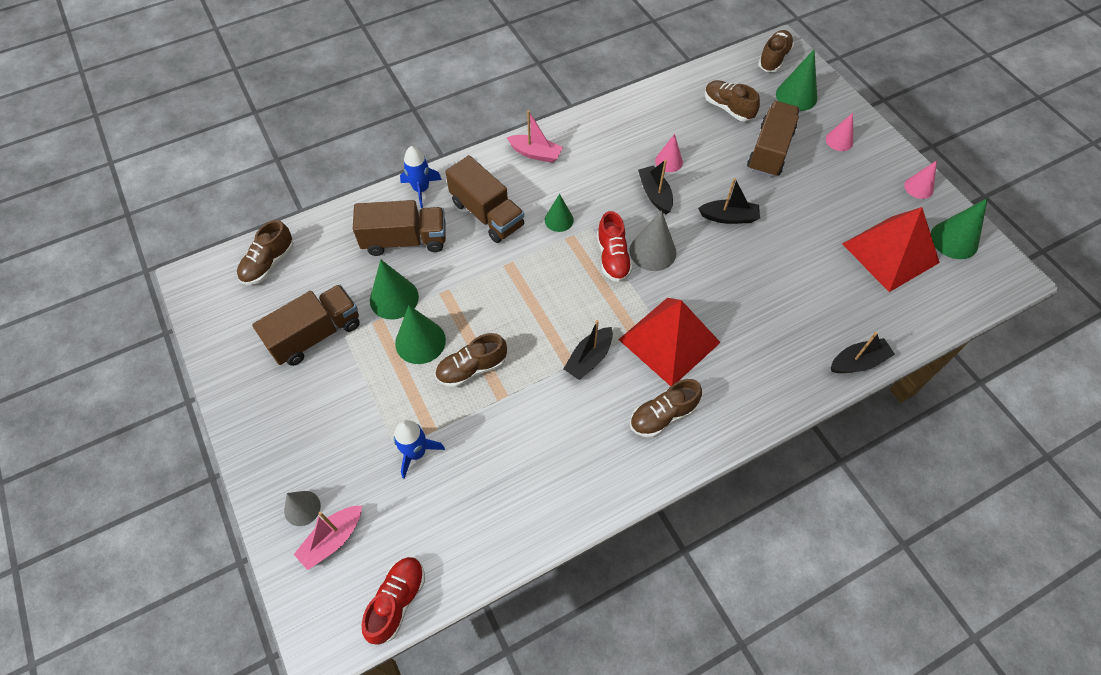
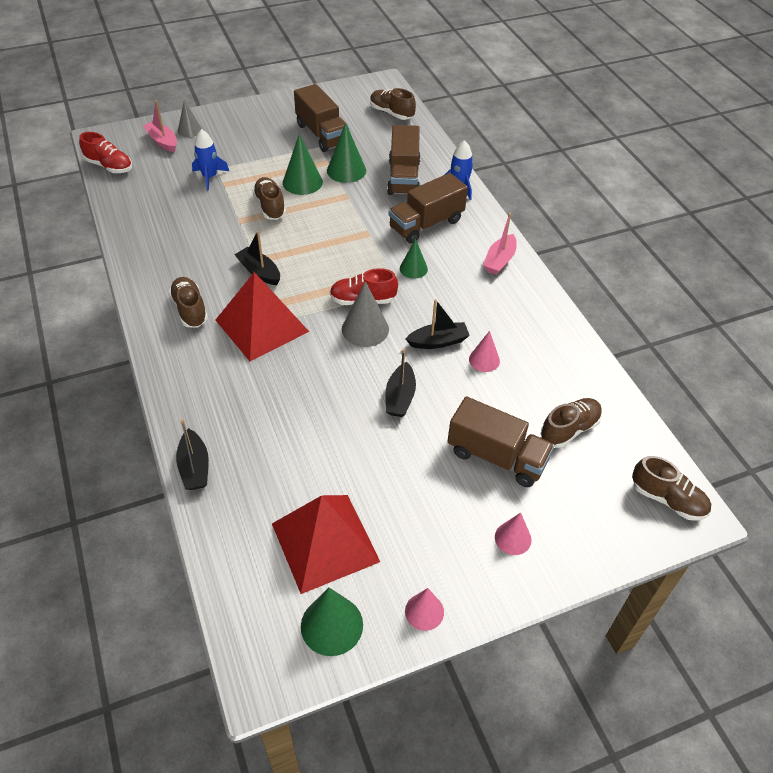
camera: 95 degrees right, 10 degrees down
(796, 96) = (596, 509): green cone -> none

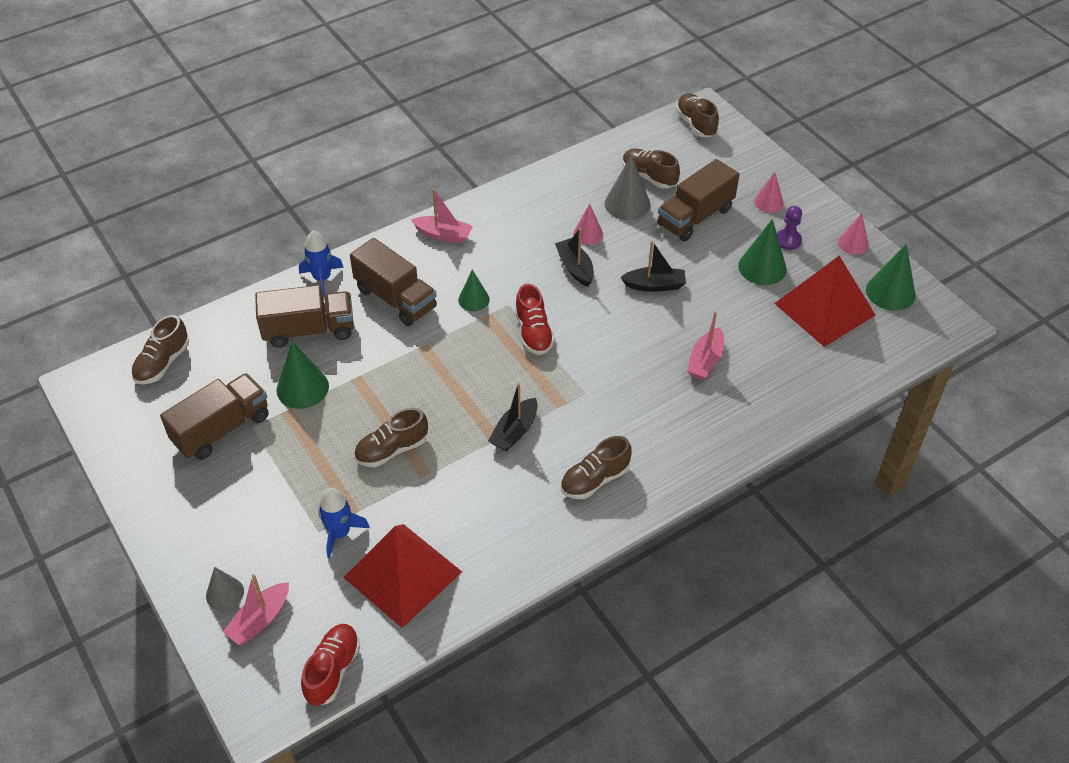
camera: 100 degrees left, 0 degrees up
(194, 467) = (793, 415): black boat -> none
(261, 325) = (597, 409): red pyramid -> red pyramid (403, 574)
(288, 414) = (705, 361): none -> pink boat
(302, 182) = (334, 428): green cone -> green cone (762, 267)
(365, 329) = (575, 324): grey cone -> grey cone (627, 204)
(443, 539) = (788, 240): none -> purple pawn
(496, 456) = (695, 217): brown truck -> brown truck turned 150 degrees counterclockwise
(667, 499) = (696, 123): brown shoe -> brown shoe turned 45 degrees counterclockwise

